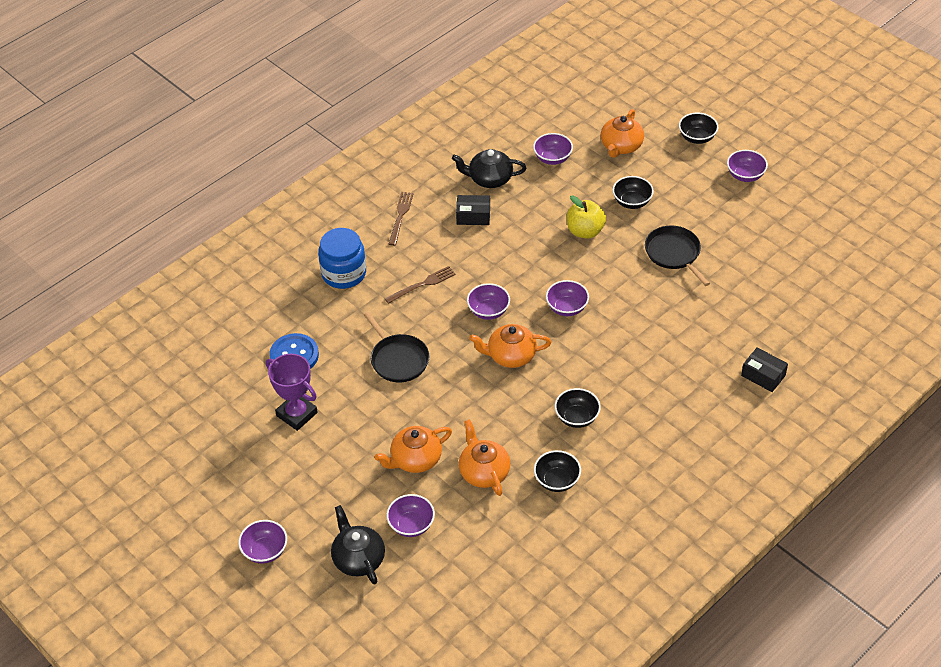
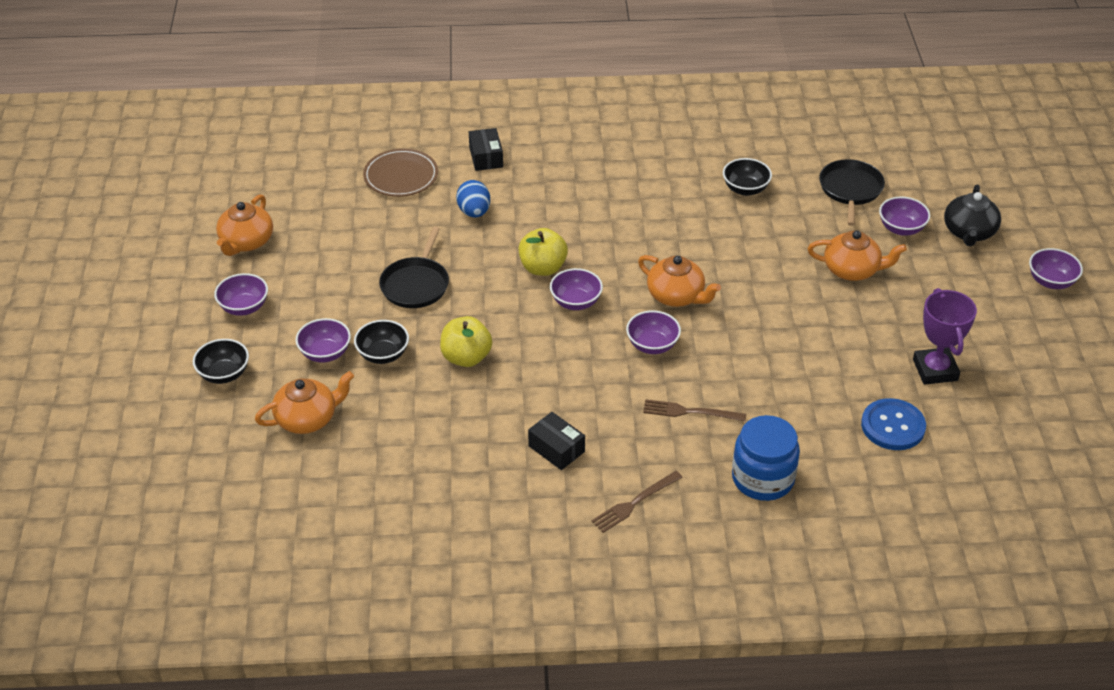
camera: 140 degrees left, 5 degrees down
(398, 359) = (788, 357): black pan -> black pan (850, 190)
(483, 472) = (800, 228): orange teapot -> orange teapot (246, 242)
(489, 179) = (488, 479): black teapot -> none
(552, 158) = (393, 455): purple bowl -> purple bowl (325, 353)
(576, 417) = (676, 218): black bowl -> none
(615, 317) = (543, 268): none -> yellow apple
(710, 326) = (474, 212): none -> blue egg
(794, 320) = (401, 176): none -> brown plate

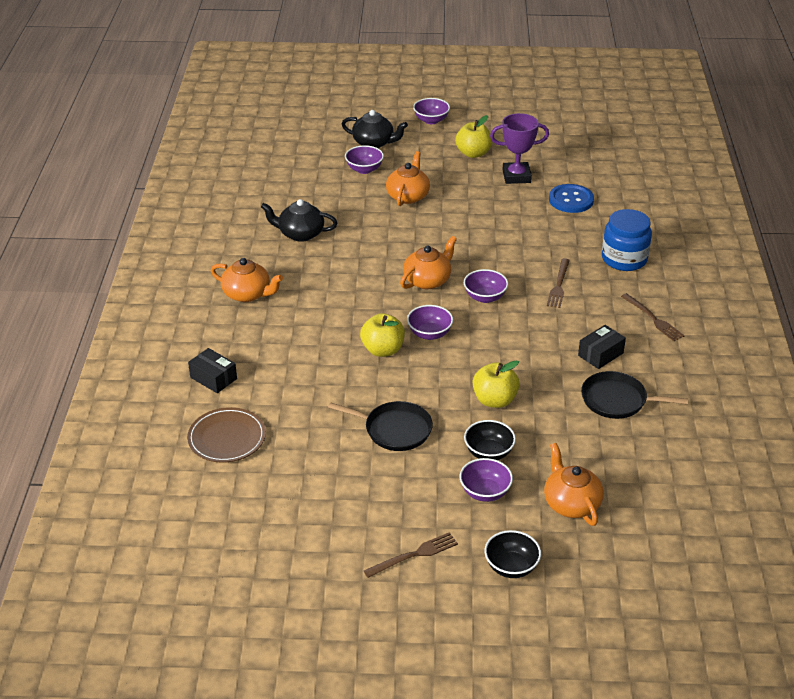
camera: 85 degrees left, 5 degrees down
(244, 307) = (414, 555): purple bowl -> brown fork
(246, 242) = (310, 557): orange teapot -> orange teapot (247, 294)
(474, 212) = (296, 389): blue egg -> none
(486, 157) = (213, 378): black box -> black box turned 45 degrees clockwise
(745, 189) = (300, 234): black bowl -> black teapot
(850, 190) = (313, 185): black pan -> black pan (617, 400)
(979, 325) = (473, 153): none -> yellow apple

